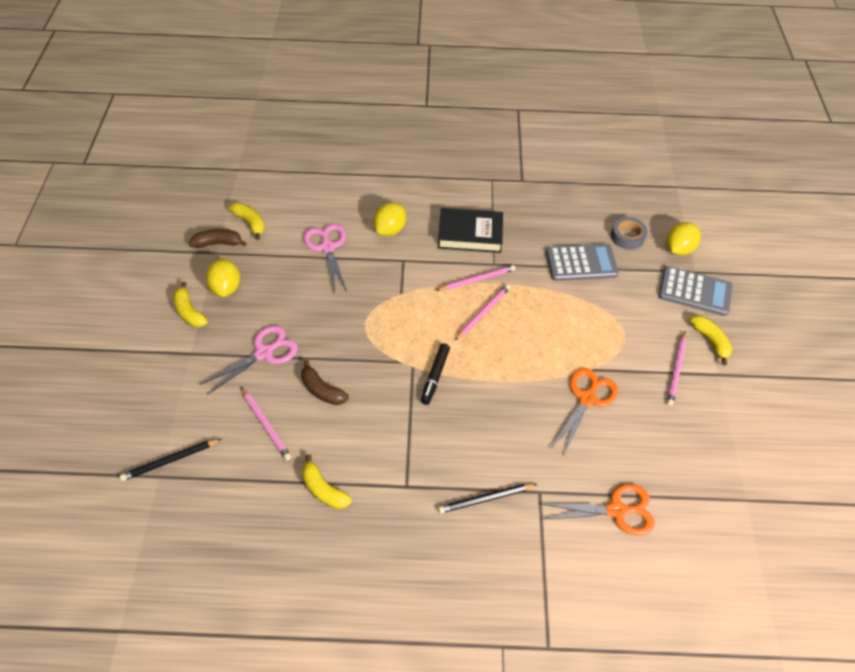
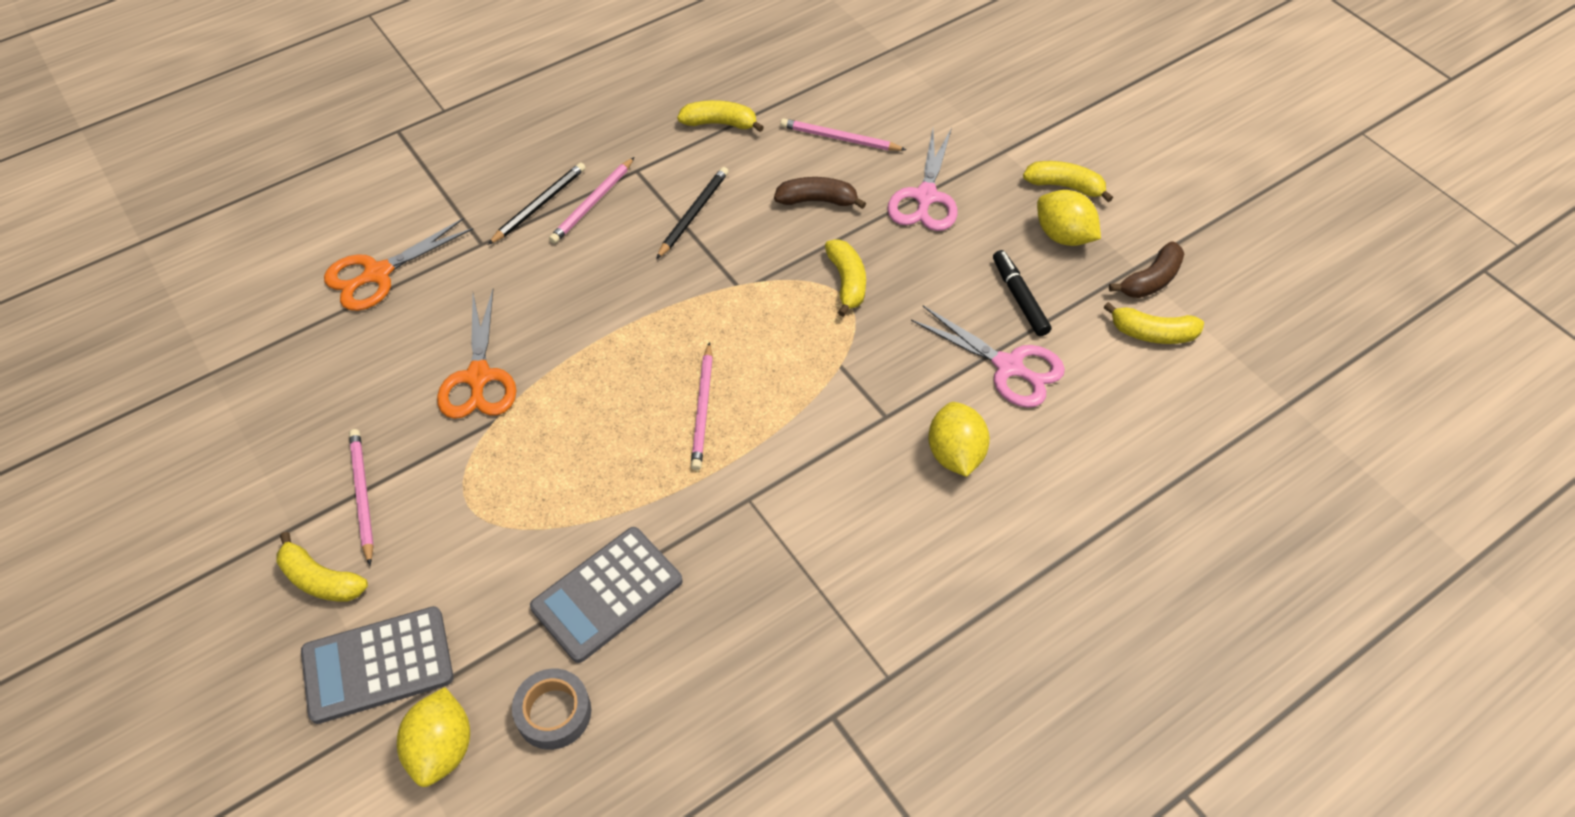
camera: 145 degrees right, 0 degrees up
(170, 460) = (895, 64): black pencil -> black pencil (693, 214)
(356, 332) = (846, 282): none -> yellow banana
(435, 376) = (699, 290): black marker -> black marker (1019, 298)
(470, 234) = (828, 528): black book -> none
(477, 279) = (752, 455): pink pencil -> pink pencil (593, 203)

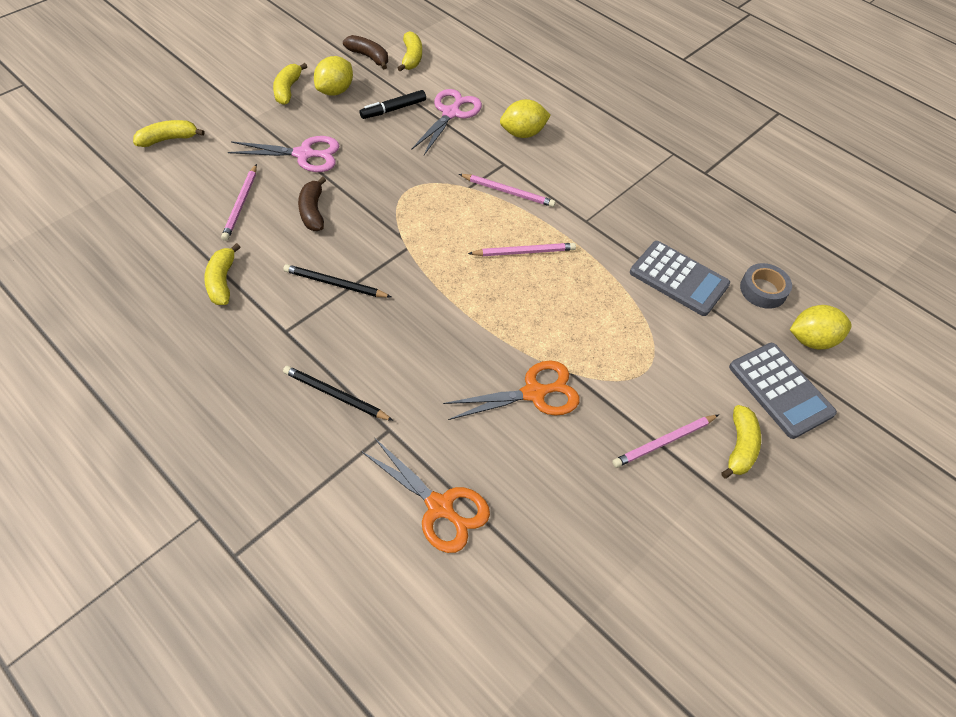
camera: 105 degrees left, 0 degrees up
(593, 203) = (329, 355): pink pencil -> pink pencil (508, 192)
(846, 282) = (394, 189): yellow banana -> yellow banana (168, 139)

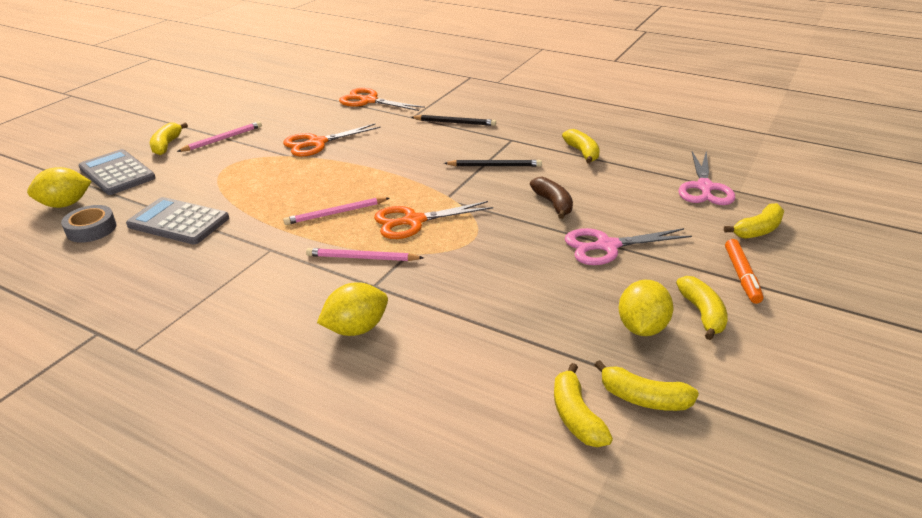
camera: 170 degrees right, 20 degrees down
(230, 107) = (741, 275): none -> orange marker
(241, 204) = (622, 196): pink pencil -> none
(369, 57) = (643, 398): brown banana -> yellow banana
(394, 109) = (545, 321): black marker -> none
(451, 113) = (465, 334): pink scissors -> pink scissors (704, 187)
(453, 222) = (413, 221): none -> orange scissors

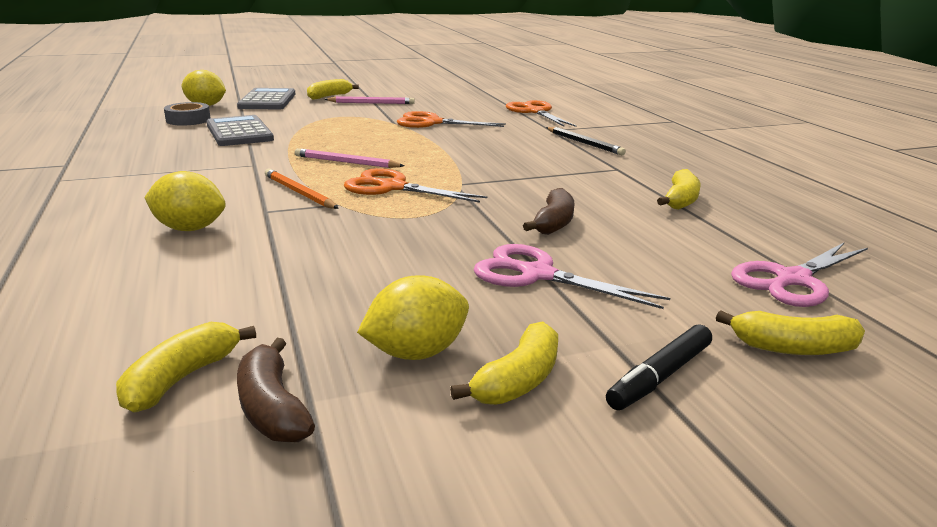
camera: 40 degrees right, 10 degrees down
(362, 258) = (299, 192): pink pencil -> orange pencil
(495, 166) = (555, 179): black pencil -> none
(643, 398) = (272, 408): yellow banana -> brown banana
(741, 275) = (660, 376): orange marker -> black marker

